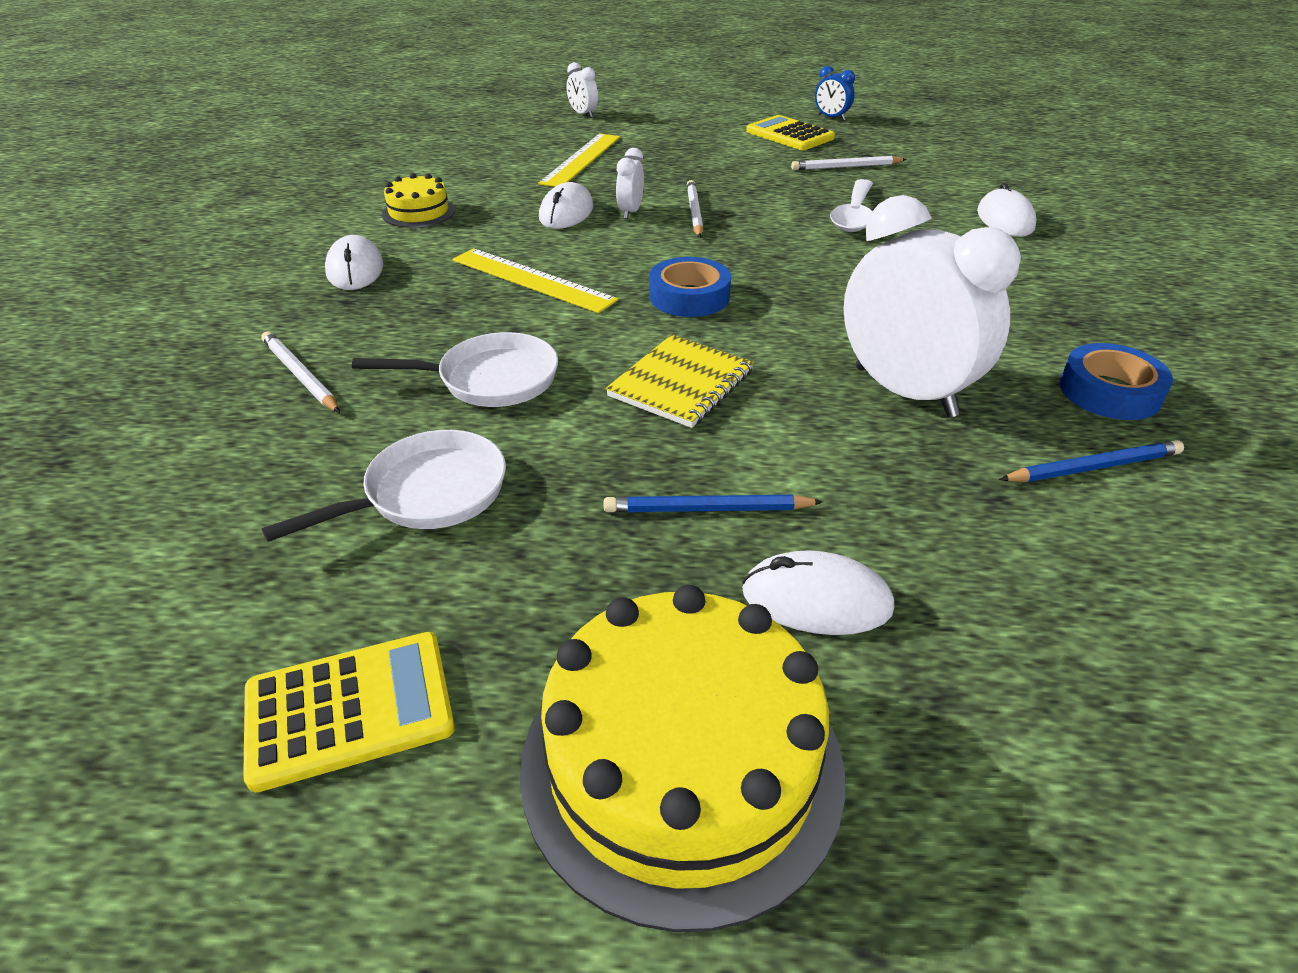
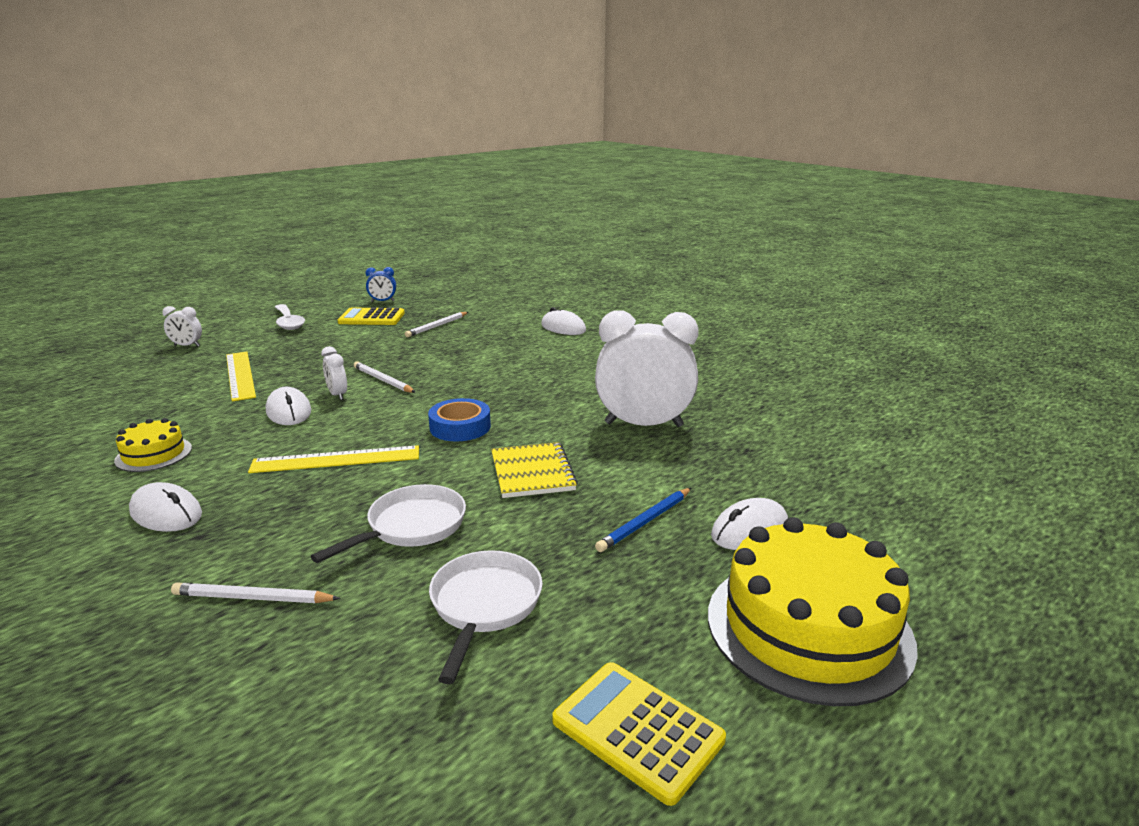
camera: 45 degrees left, 15 degrees down
(350, 709) = (637, 730): yellow calculator -> yellow calculator turned 75 degrees counterclockwise
(854, 215) = (484, 350): white spoon -> white spoon (288, 322)
(1093, 467) = (758, 420): blue pencil -> none
(1109, 392) = (719, 387): blue tape -> none

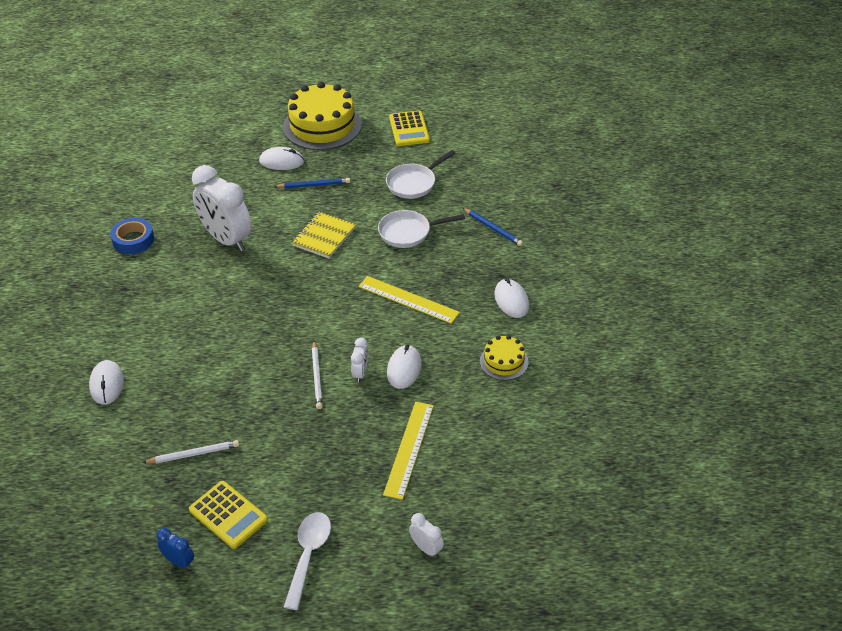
camera: 140 degrees left, 20 degrees up
(253, 598) = (493, 228): white pencil -> blue pencil
(460, 427) = (320, 292): blue tape -> blue tape (133, 240)

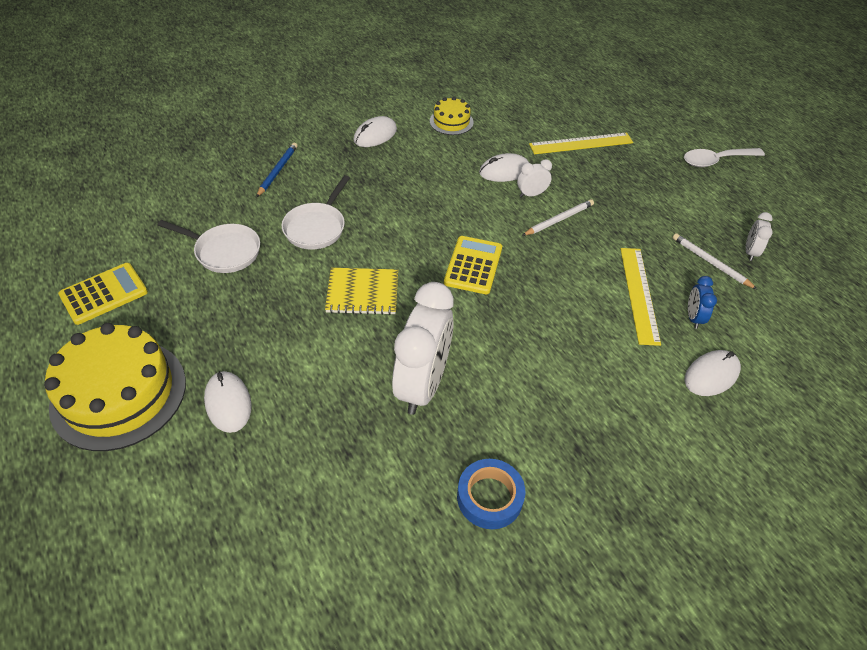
camera: 120 degrees left, 5 degrees up
(179, 561) = (798, 223): blue clock -> blue clock (693, 317)
(228, 515) = (735, 215): yellow calculator -> yellow calculator (473, 265)
(314, 185) = (268, 343): blue pencil -> none
(408, 232) = (317, 227): white pan -> white pan turned 60 degrees clockwise
(408, 299) = (418, 195): yellow ruler -> yellow ruler (639, 294)
(426, 548) = (650, 112): white clock -> white clock (750, 252)

